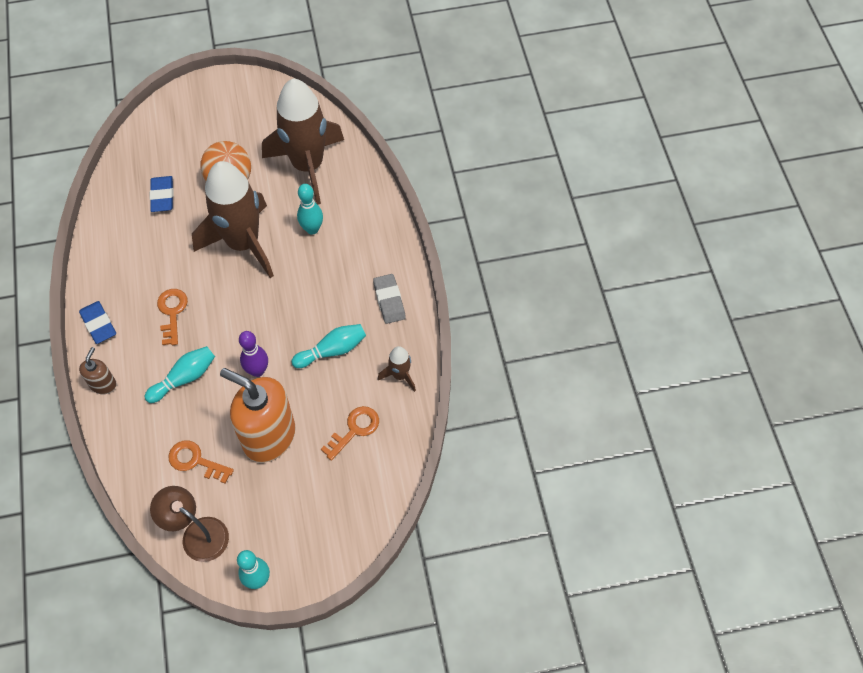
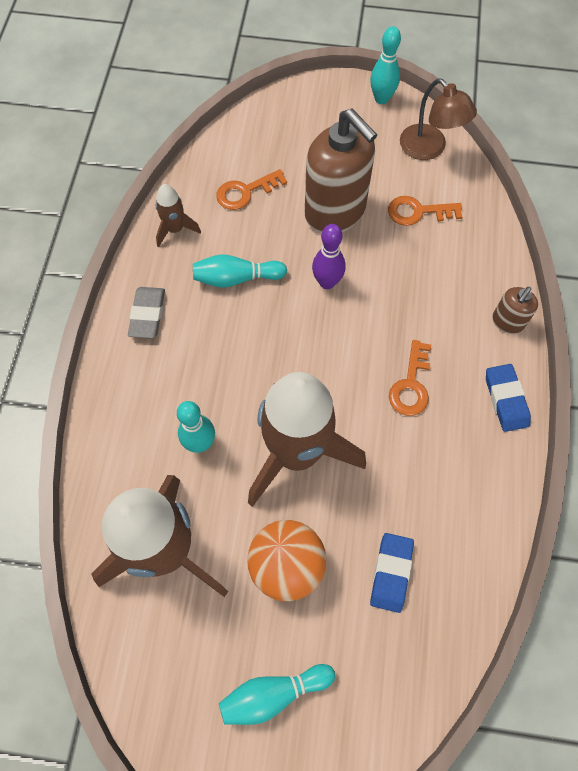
camera: 160 degrees left, 5 degrees up
(184, 378) = (412, 300): turquoise bowling pin -> turquoise bowling pin (273, 693)
(195, 461) = (417, 212): orange key -> orange key turned 135 degrees clockwise
(269, 436) = (335, 212): orange soap dispenser -> brown soap dispenser

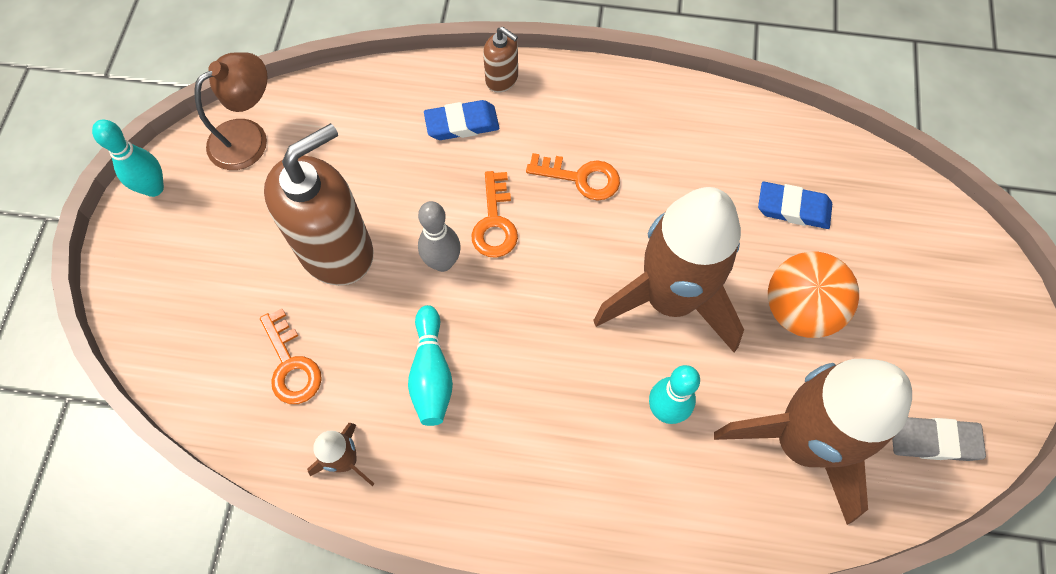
camera: 90 degrees left, 0 degrees up
(147, 314) = (484, 490): grey eraser -> grey eraser (933, 440)
(273, 693) = (930, 322): turquoise bowling pin -> none
(327, 282) = (442, 262): purple bowling pin -> grey bowling pin
(417, 212) = (345, 156): orange key -> orange key (494, 223)
(506, 399) = (595, 90): blue eraser -> blue eraser (462, 124)

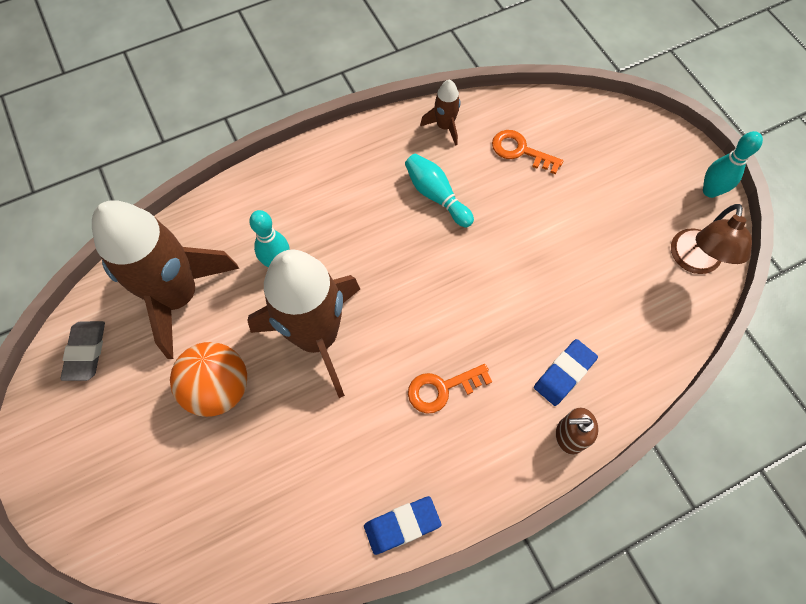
camera: 145 degrees right, 0 degrees up
(336, 250) = (560, 227): brown soap dispenser -> none
(442, 262) = (487, 263): grey bowling pin -> none
(494, 223) = (476, 312): orange key -> none
(793, 208) = (262, 474): blue eraser -> blue eraser (402, 525)
(933, 440) = (86, 352): grey eraser -> grey eraser turned 60 degrees counterclockwise

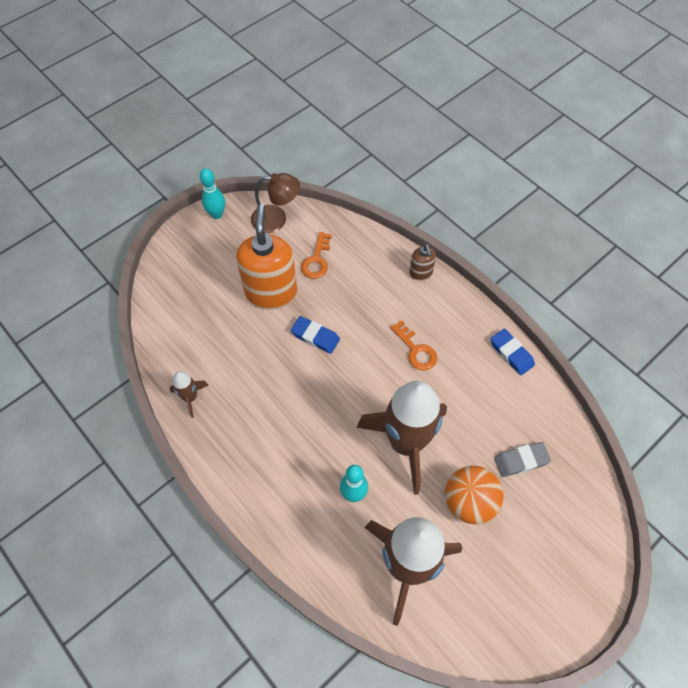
camera: 105 degrees left, 5 degrees down
(86, 352) = (479, 625): grey eraser -> grey eraser (521, 461)
(436, 195) = (261, 388): turquoise bowling pin -> none
(520, 151) = (205, 337): orange key -> orange key (316, 260)
(564, 374) = (380, 281): blue eraser -> blue eraser (315, 336)
(571, 232) = (271, 292): none -> orange soap dispenser

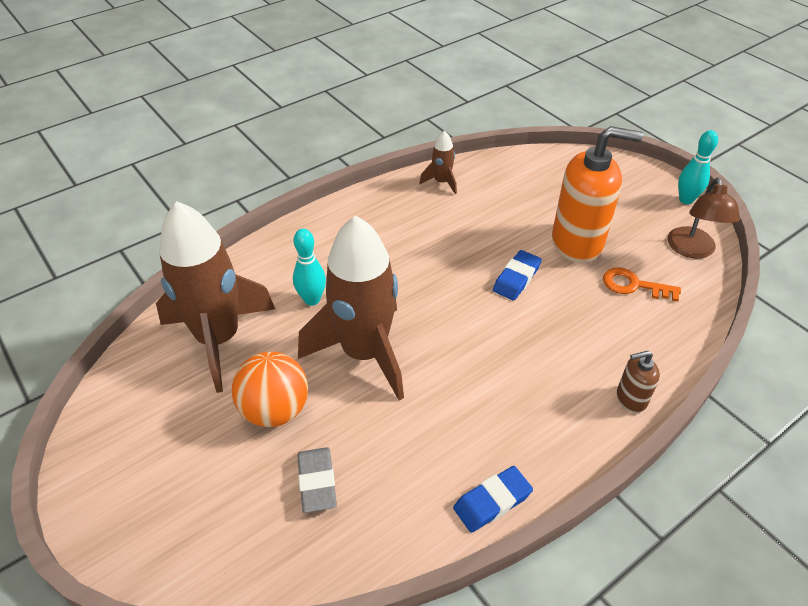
camera: 95 degrees right, 15 degrees down
(416, 350) = (497, 378): orange key -> none

